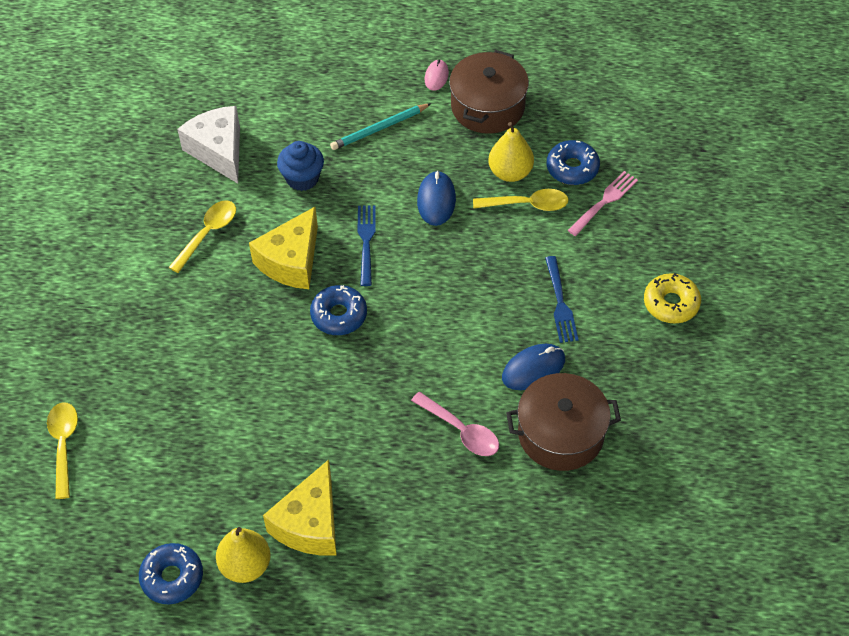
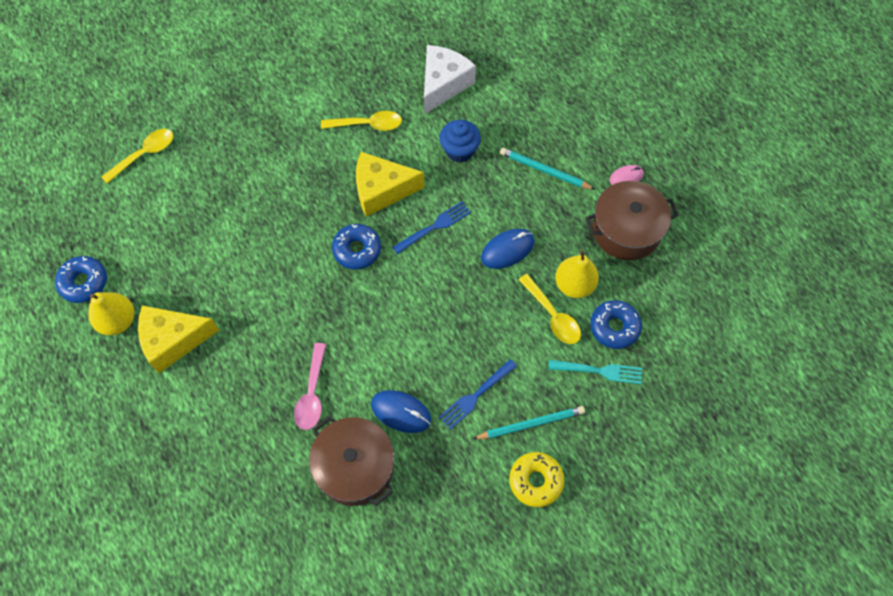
camera: 55 degrees right, 10 degrees up
(604, 202) = (598, 371): pink fork -> turquoise fork
(616, 278) = (530, 424): none -> turquoise pencil

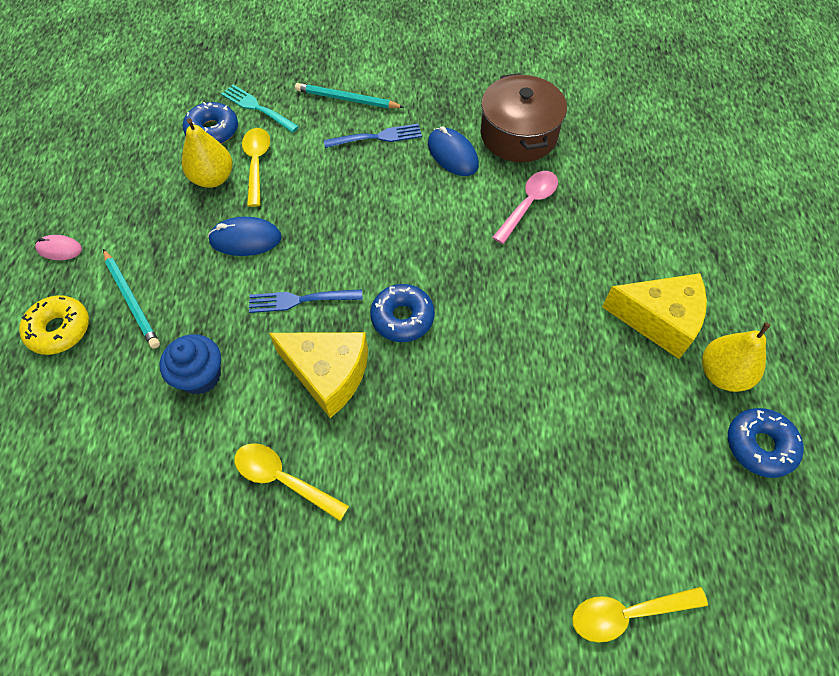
camera: 150 degrees left, 5 degrees down
(443, 84) = (140, 486): white cheese -> none
(535, 481) = (374, 66): yellow donut -> yellow donut (59, 330)
(626, 230) = (116, 200): brown pot -> none

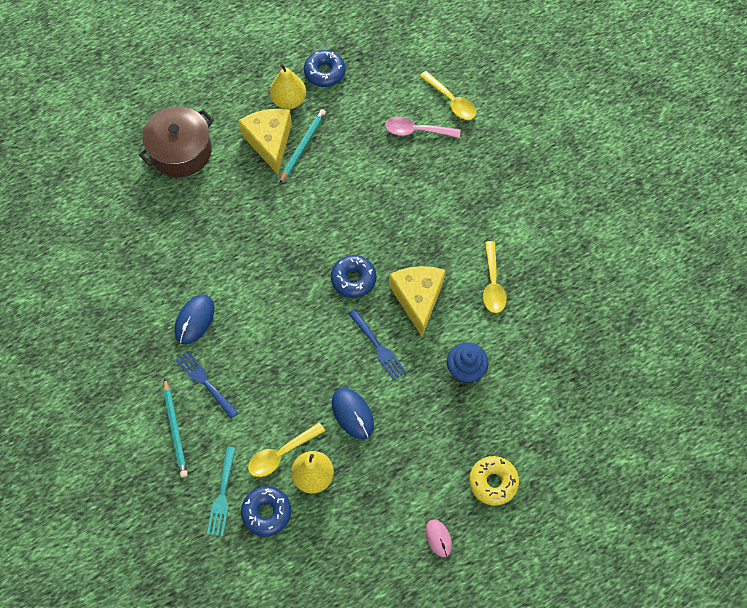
camera: 120 degrees left, 5 degrees up
(132, 300) = (444, 453): turquoise pencil -> turquoise pencil (302, 146)
(518, 135) = (149, 285): brown pot -> brown pot (181, 151)
(528, 204) = (216, 249): pink spoon -> pink spoon (416, 131)

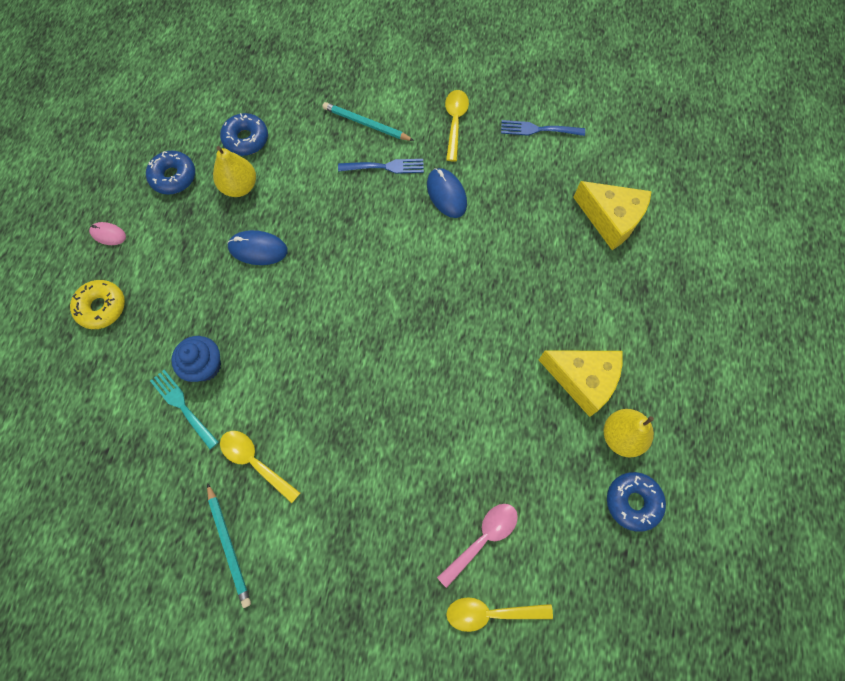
camera: 130 degrees right, 5 degrees up
(181, 151) = (633, 294): brown pot -> none
(222, 494) = (288, 121): turquoise fork -> turquoise fork (183, 407)
(281, 454) = (278, 178): yellow spoon -> yellow spoon (455, 122)
(302, 146) = (553, 407): turquoise pencil -> turquoise pencil (229, 545)
(353, 279) = (372, 342): blue donut -> blue donut (173, 177)
(377, 346) = (294, 312): blue fork -> blue fork (539, 129)
(418, 299) = (304, 381): yellow cheese -> yellow cheese (611, 219)

